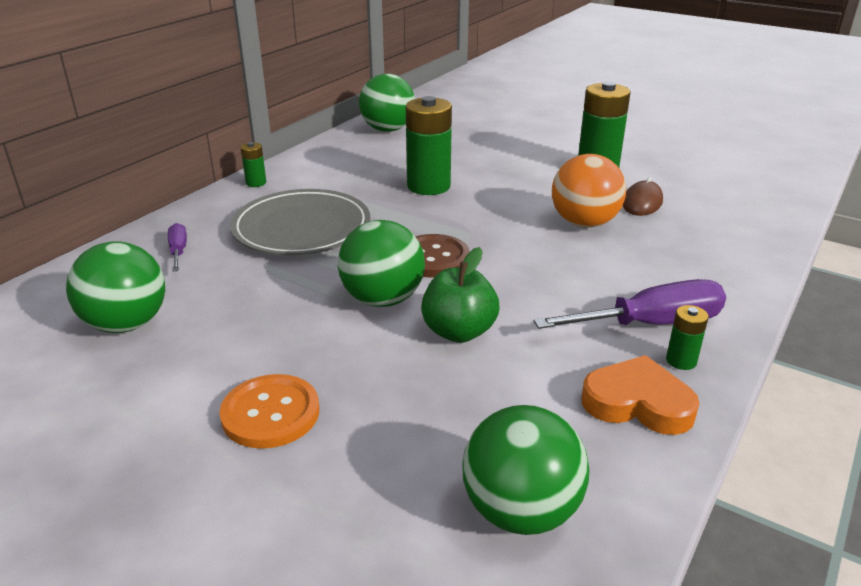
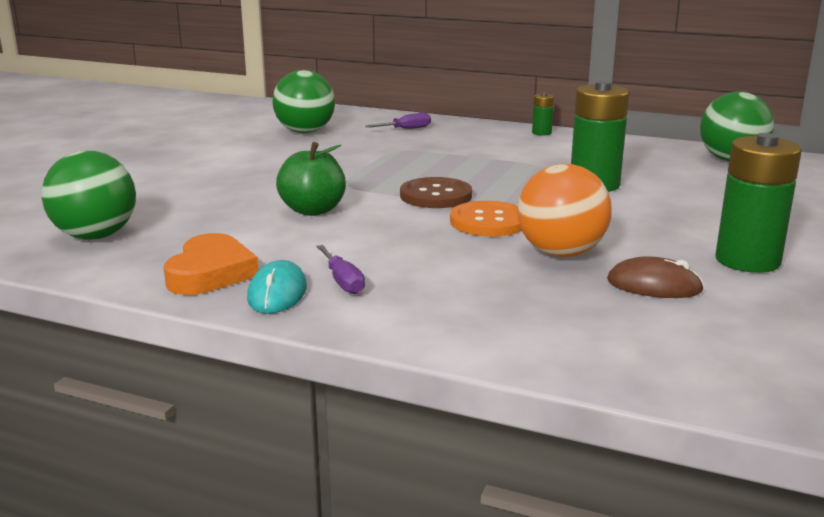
camera: 80 degrees right, 10 degrees down
(270, 413) = (208, 171): orange button -> orange button (489, 222)
(301, 228) = (465, 153): grey plate -> none
(383, 299) = (356, 185): green ball -> none
(650, 324) = (342, 281): purple screwdriver -> purple screwdriver, size x0.51
(681, 361) = (277, 293): green battery -> turquoise mouse

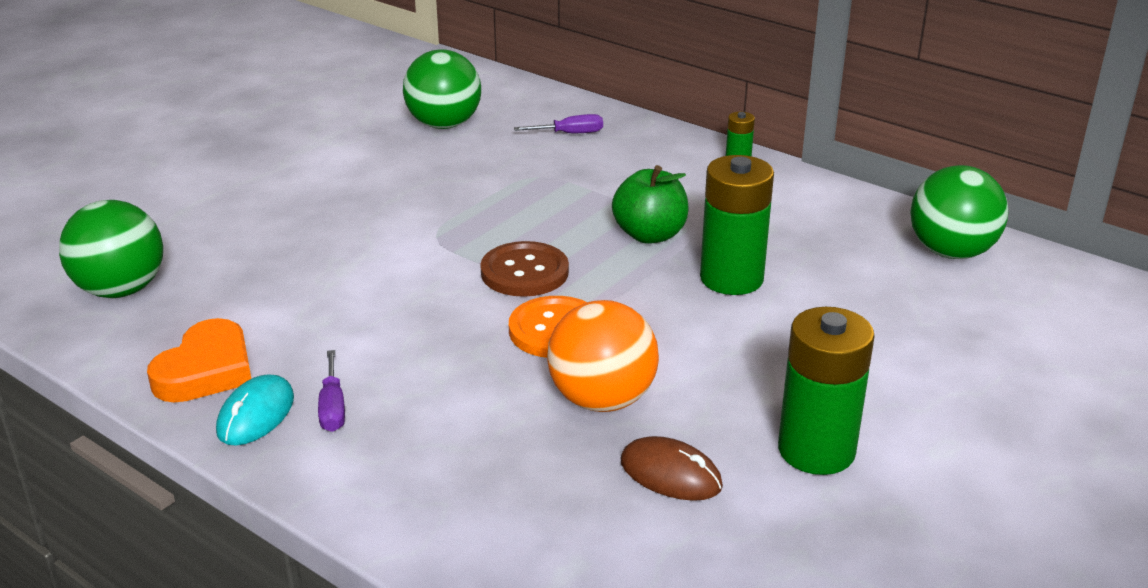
camera: 15 degrees right, 10 degrees up
(313, 210) = (369, 279): green apple -> green apple (650, 235)

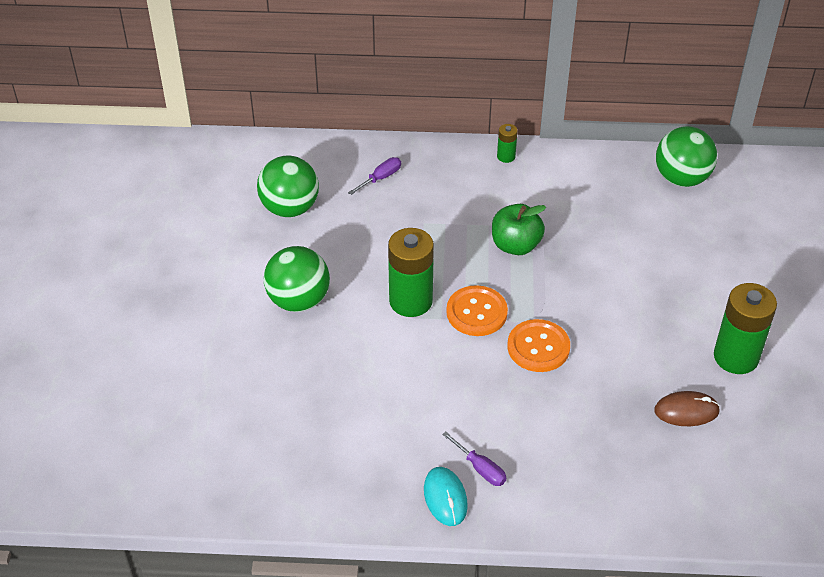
camera: 35 degrees left, 15 degrees up
(121, 290) = (252, 458): green ball -> green ball (298, 300)
(206, 370) = (380, 485): orange heart -> none
(524, 272) = (476, 312): brown button -> orange button
(602, 400) = (610, 382): orange ball -> none
(731, 278) = (591, 258): green battery -> green battery (410, 301)

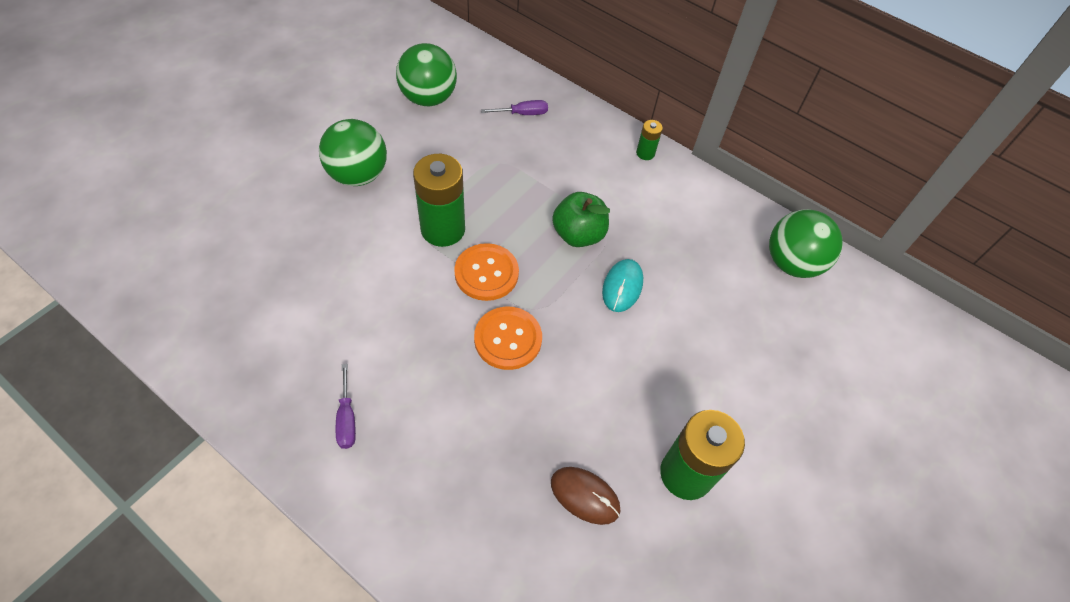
camera: 30 degrees right, 10 degrees up
(445, 498) = (291, 425): turquoise mouse -> turquoise mouse (622, 287)

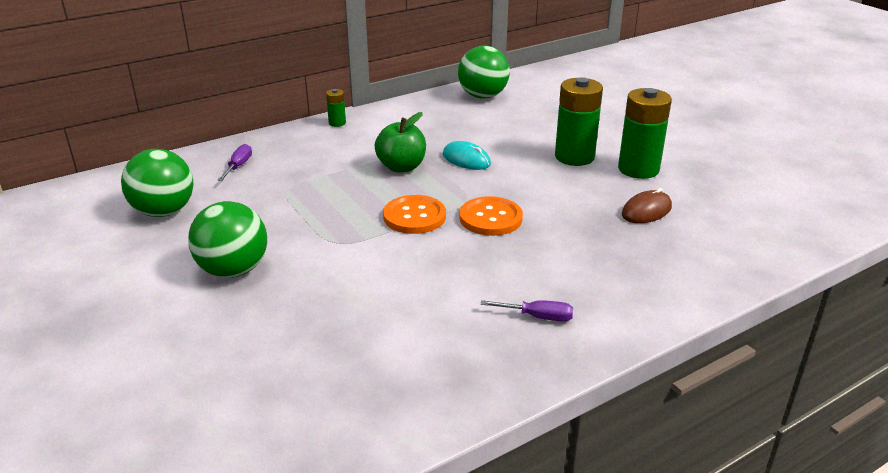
camera: 65 degrees left, 25 degrees down
(443, 229) = (347, 231): green battery -> green battery (574, 157)

